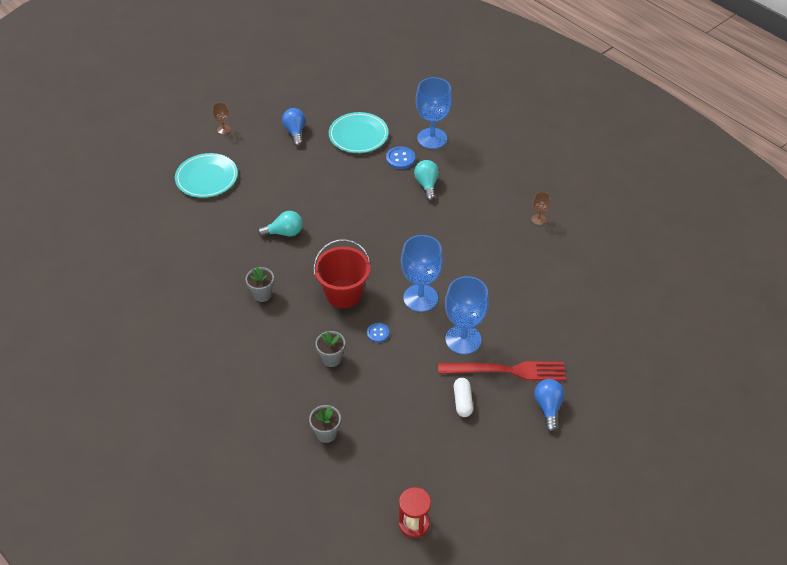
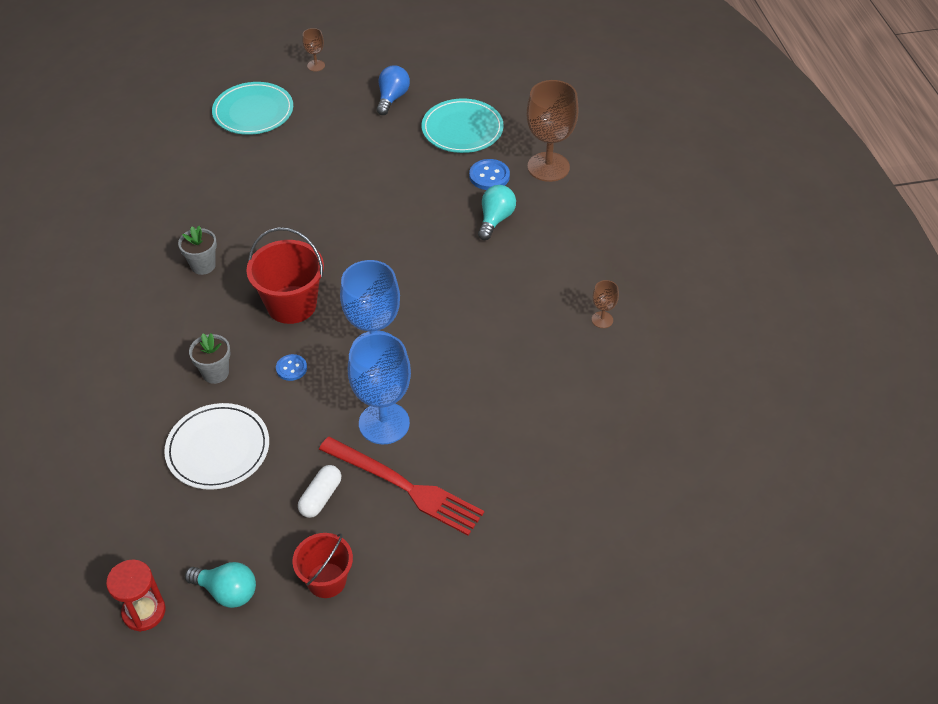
camera: 30 degrees right, 0 degrees up
(284, 232) = (285, 207): turquoise light bulb -> turquoise light bulb (227, 592)
(326, 433) = (138, 455): grey flower pot -> none
(374, 404) = (218, 449): none -> white plate
(432, 138) = (548, 167): blue goblet -> brown goblet
(507, 447) = (326, 580): none -> red bucket
(548, 407) = (418, 558): blue light bulb -> none

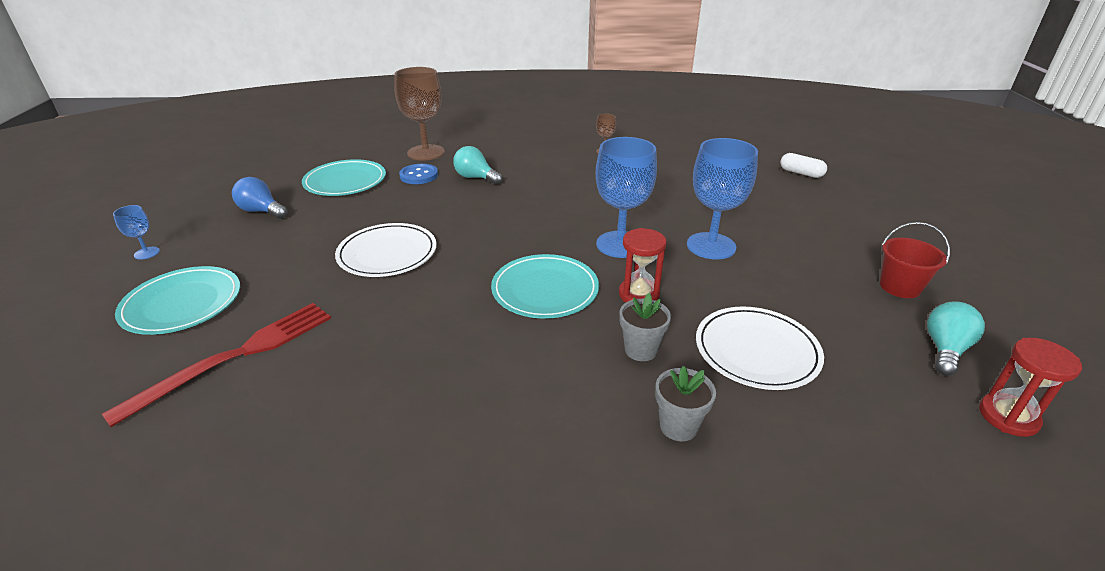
camera: 80 degrees left, 15 degrees down
(203, 265) = (452, 356): grey flower pot -> grey flower pot (678, 426)
(291, 305) = (545, 290): red bucket -> turquoise plate
(291, 368) = (639, 294): blue button -> red hourglass
(316, 65) = (147, 253): brown goblet -> blue goblet
(320, 497) = (805, 285): white capsule -> white capsule (801, 173)
(334, 195) = (387, 254): none -> white plate
(405, 487) = (782, 241): red fork -> red fork (236, 356)

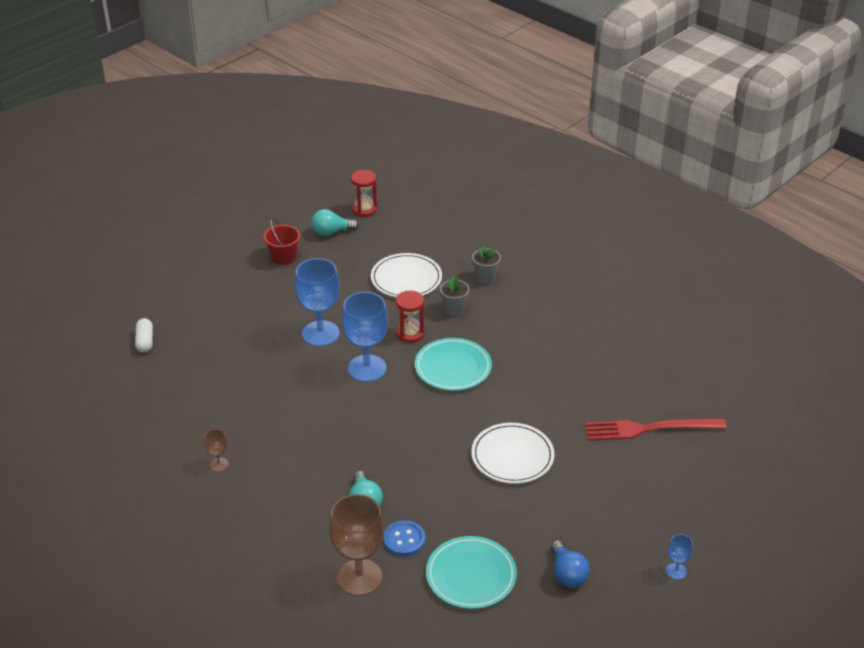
camera: 135 degrees left, 5 degrees up
(182, 304) = (666, 493): turquoise plate -> none

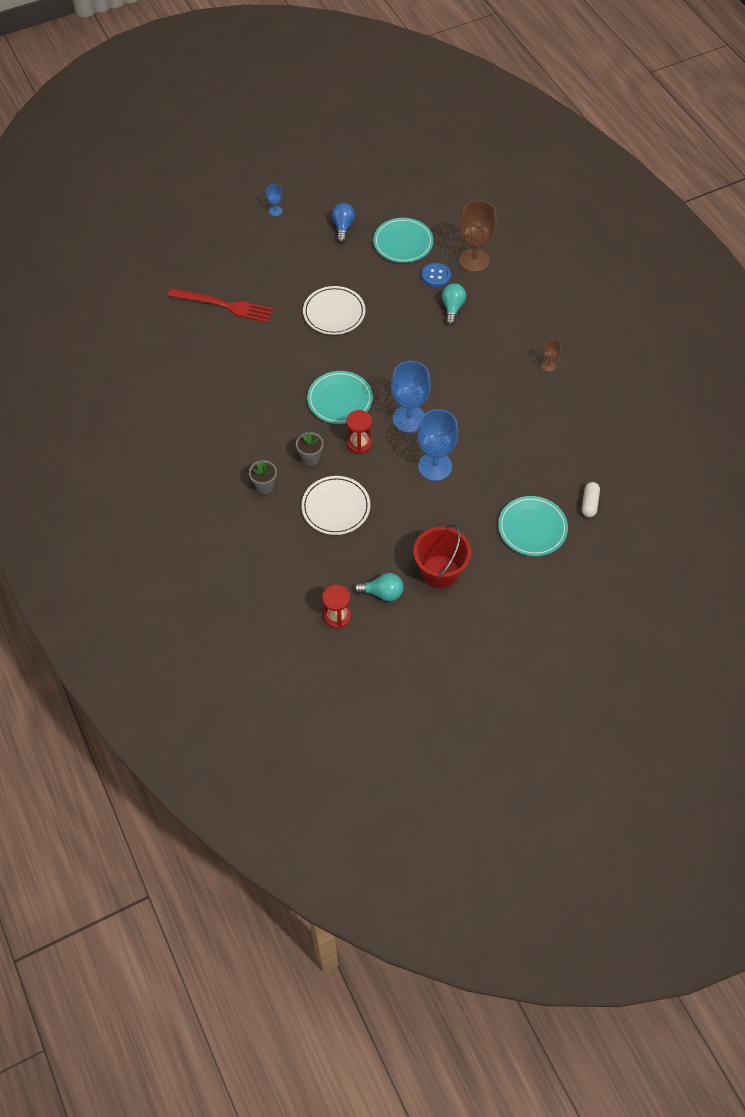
camera: 160 degrees left, 20 degrees up
(202, 308) = (532, 528): none -> turquoise plate
(283, 257) = (440, 571): red bucket -> red bucket, size x1.52

